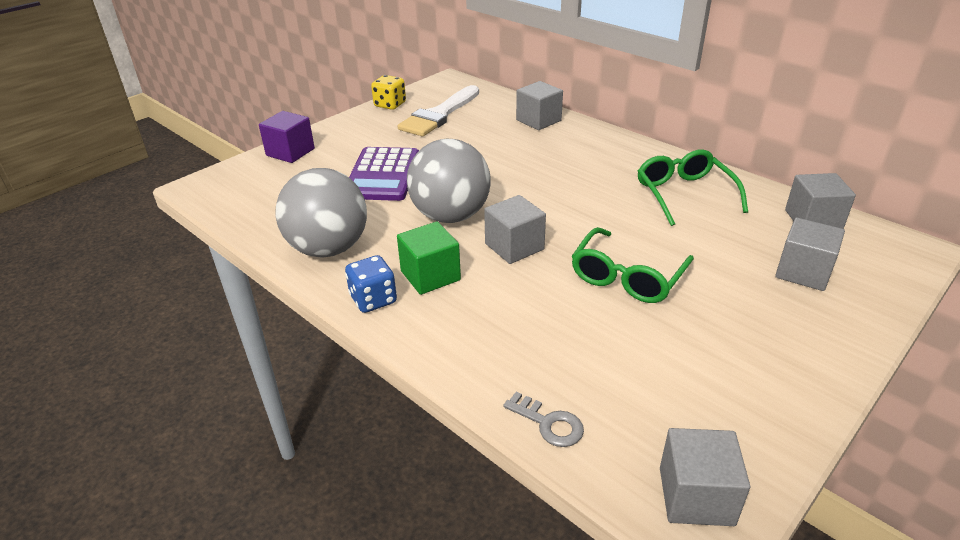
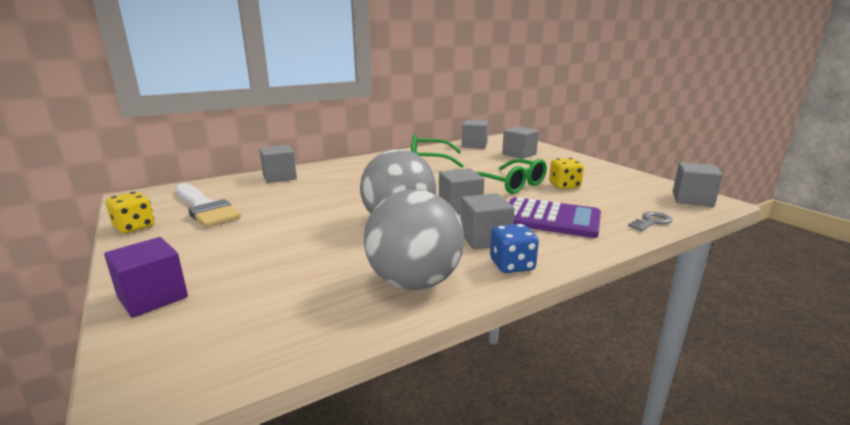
camera: 75 degrees left, 15 degrees down
(383, 175) = (293, 244): purple calculator -> purple calculator (550, 219)
(430, 275) = (485, 239): green cube -> grey cube
(660, 330) = (564, 186): none -> yellow dice

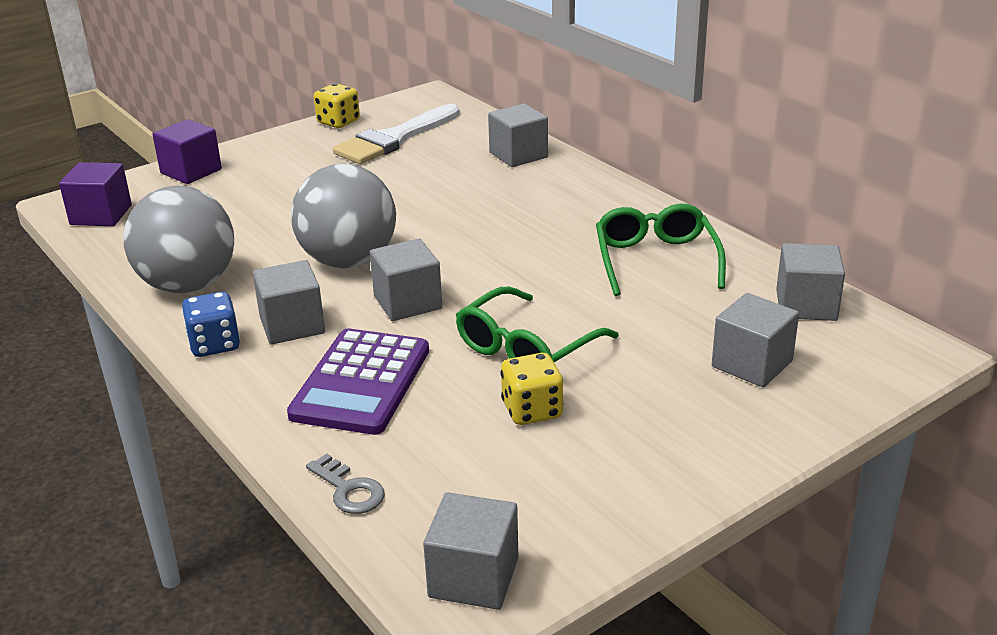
camera: 85 degrees right, 10 degrees up
(213, 354) = (101, 215): none -> purple cube

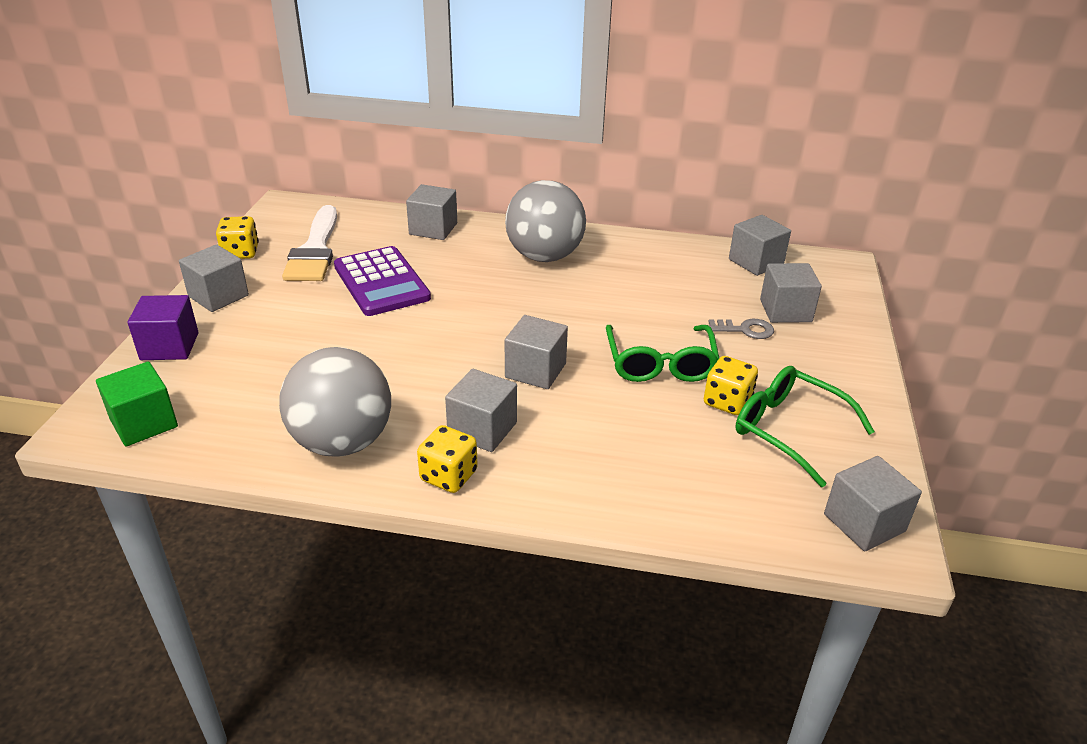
camera: 45 degrees left, 5 degrees up
(101, 215) = (144, 423): purple cube -> green cube
(214, 344) = (448, 476): blue dice -> yellow dice
(274, 148) = (218, 296): none -> grey cube
(349, 261) = (441, 360): grey ball -> grey ball (544, 256)
(349, 490) = (715, 519): grey key -> grey key (745, 330)
(361, 382) = (600, 443): purple calculator -> purple calculator (381, 282)
(655, 260) = (638, 269): green glasses -> green glasses (788, 430)

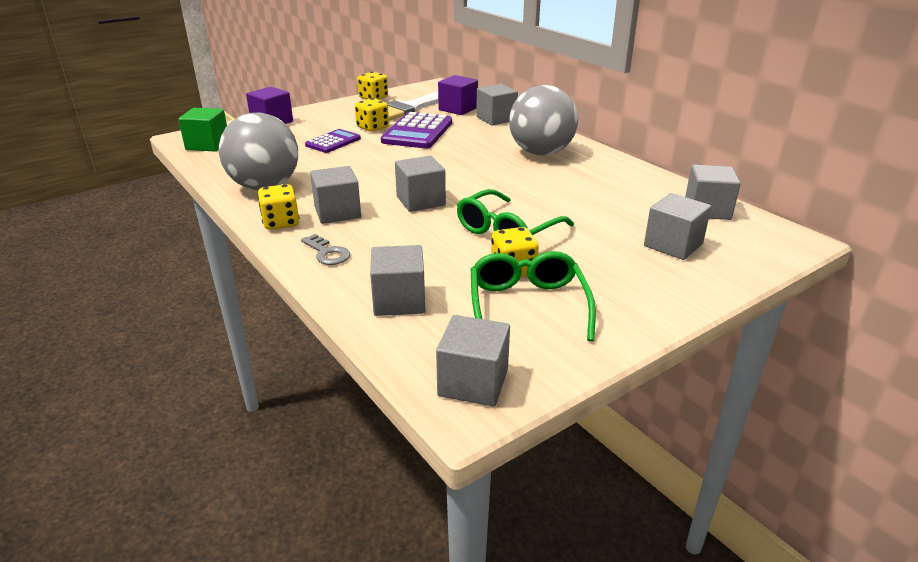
camera: 45 degrees right, 5 degrees down
(218, 296) = (329, 111): grey cube -> grey cube (399, 301)
(308, 340) = (333, 142): none -> purple calculator
(319, 298) = (372, 127): none -> yellow dice
(370, 230) = (458, 109): none -> purple cube
(745, 330) = (613, 241): grey key -> grey key (327, 253)

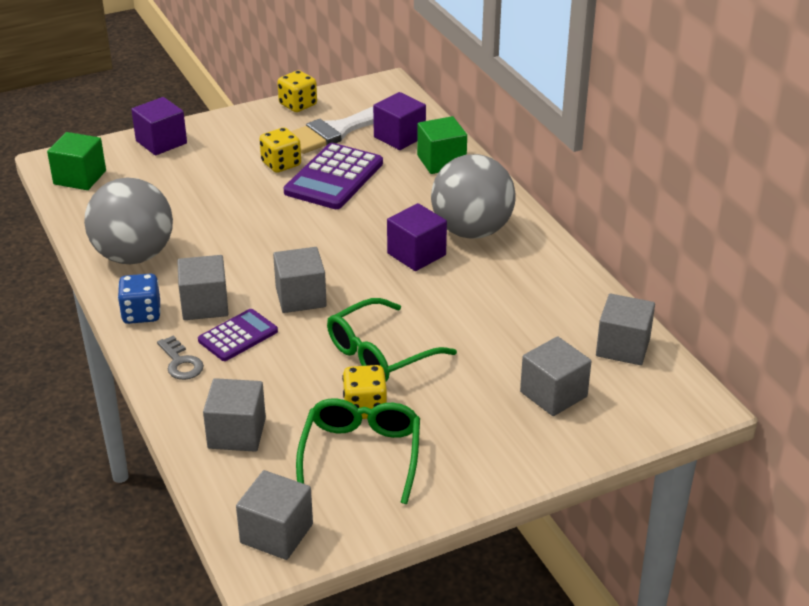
camera: 10 degrees right, 5 degrees up
(281, 223) = (141, 314): yellow dice -> blue dice
(333, 142) = (227, 187): purple calculator -> purple calculator (238, 336)
(496, 119) = (441, 161): grey cube -> green cube
(505, 168) = (416, 254): none -> purple cube

